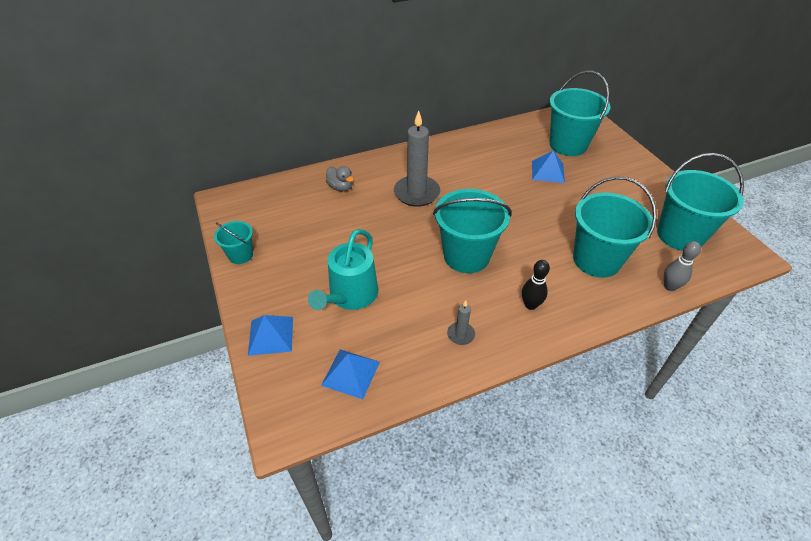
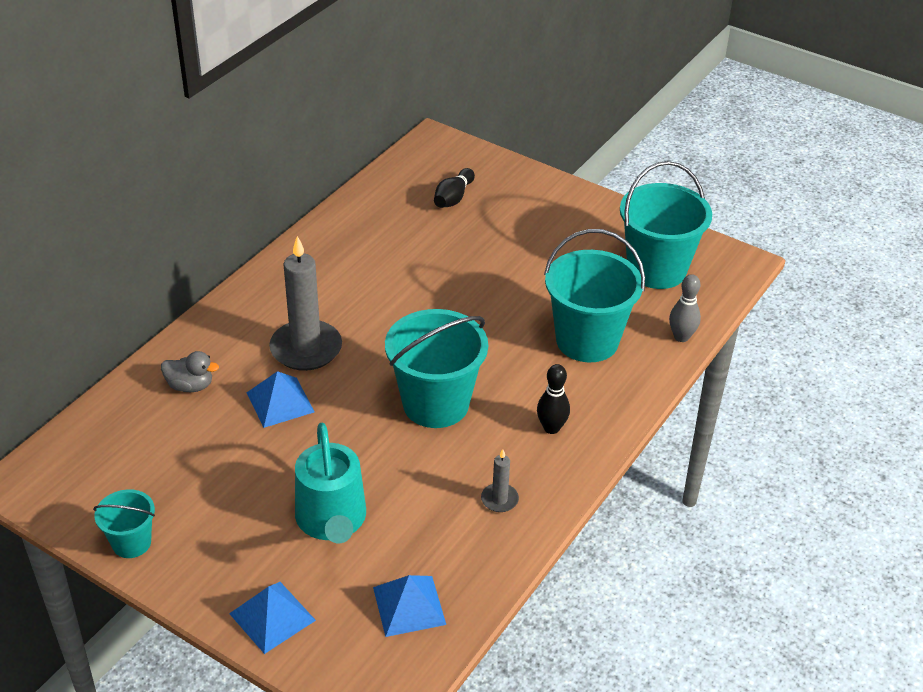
camera: 35 degrees left, 5 degrees down
(547, 171) = (454, 247): blue pyramid -> blue pyramid (280, 402)
(568, 145) = (453, 198): turquoise bucket -> black bowling pin

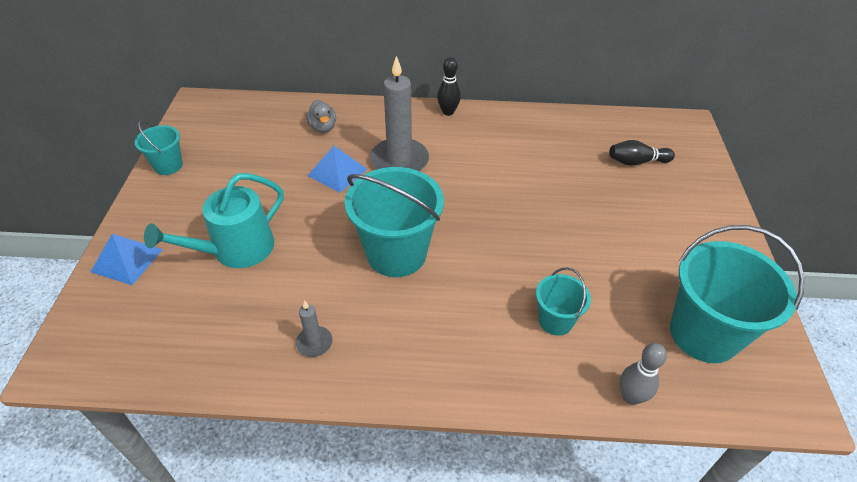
camera: 60 degrees right, 5 degrees up
(409, 606) = (167, 334): blue pyramid -> none
(551, 428) = (424, 342): black bowling pin -> black bowling pin (448, 112)
(587, 340) = (555, 321): turquoise bucket -> turquoise bucket, size x0.52

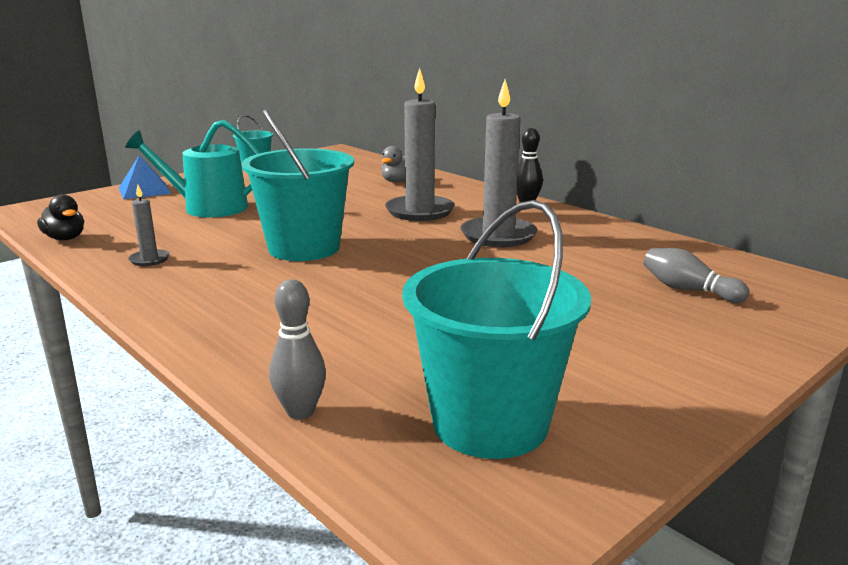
camera: 45 degrees right, 25 degrees down
(191, 370) = (65, 238): none -> black duck
(337, 172) = (357, 201): blue pyramid -> none
(485, 163) = (498, 235): none -> grey candle
(555, 321) = (345, 334): turquoise bucket -> none
(636, 162) = (688, 290): black bowling pin -> grey bowling pin

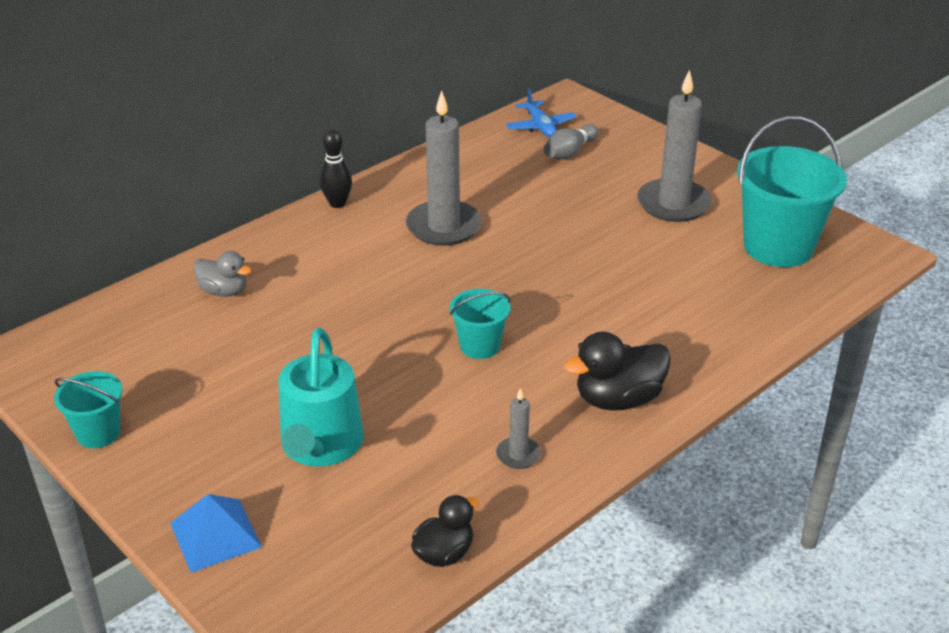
camera: 90 degrees left, 15 degrees up
(195, 298) = (618, 399): none -> black duck
(300, 411) = (788, 318): grey bowling pin -> none
(304, 248) = (479, 346): turquoise bucket -> turquoise bucket, size x0.52
(419, 211) = (358, 273): grey candle -> grey candle (673, 204)
(743, 276) = (540, 126): none -> blue plane

